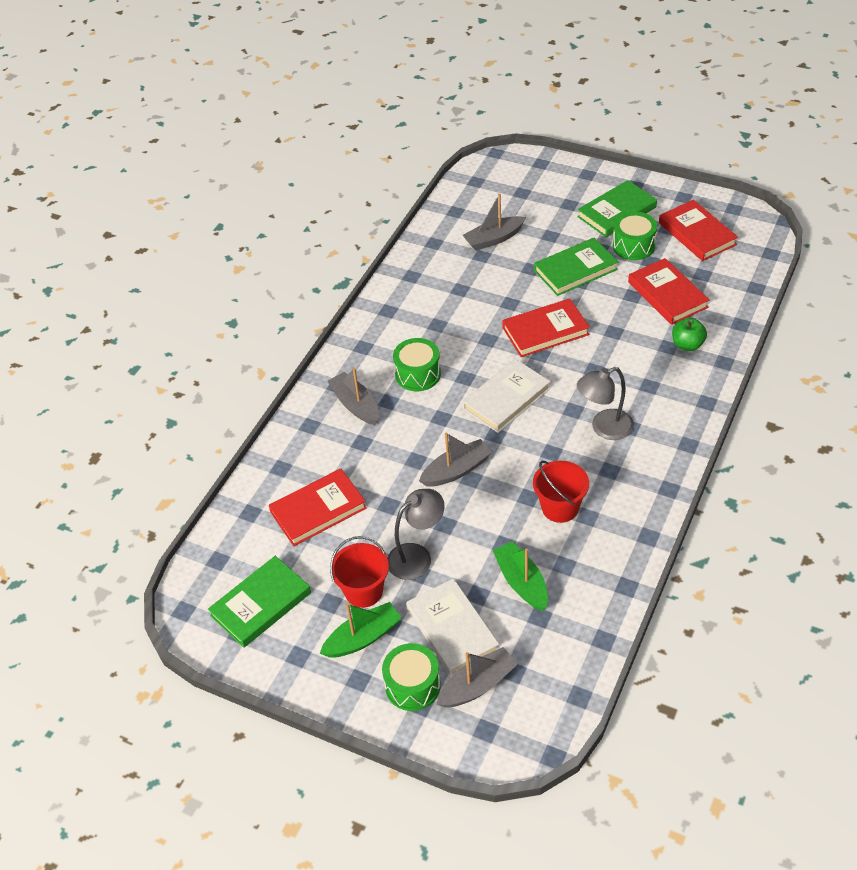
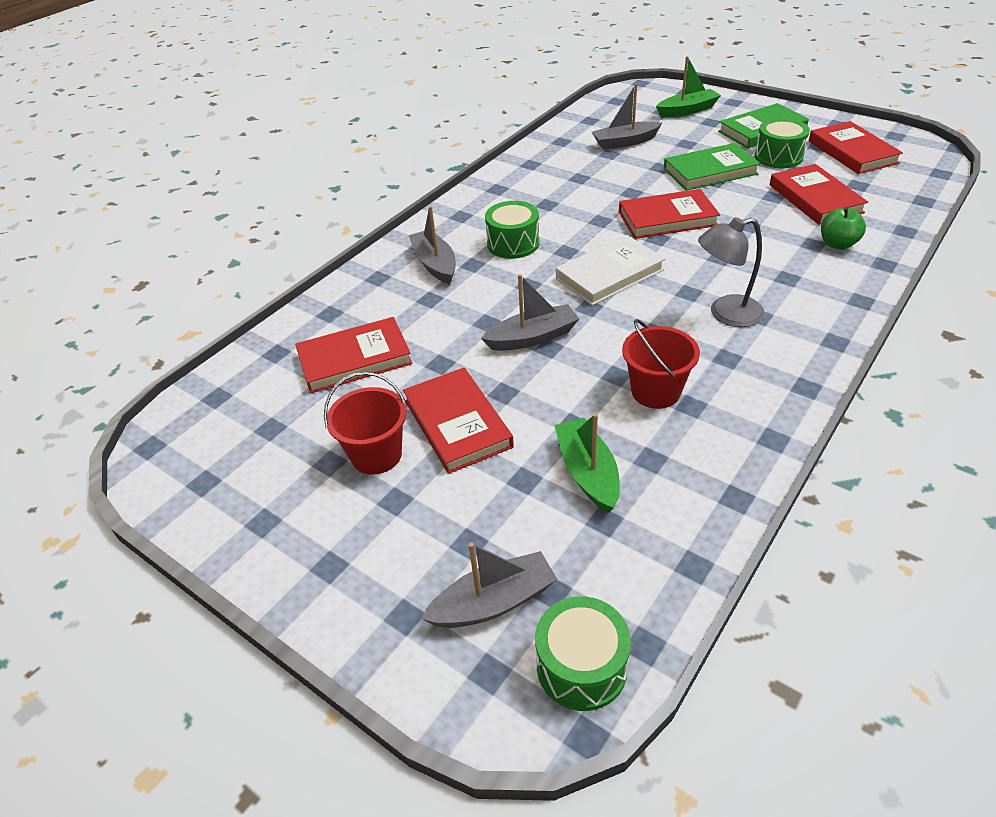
camera: 10 degrees right, 5 degrees down
(261, 604) = (243, 452): green book -> none
(363, 637) = (355, 511): green boat -> green boat (687, 110)
(412, 685) = (401, 587): green drum -> green drum (581, 666)
(417, 556) = (457, 423): grey lamp -> red book
(452, 629) = (478, 519): white book -> none

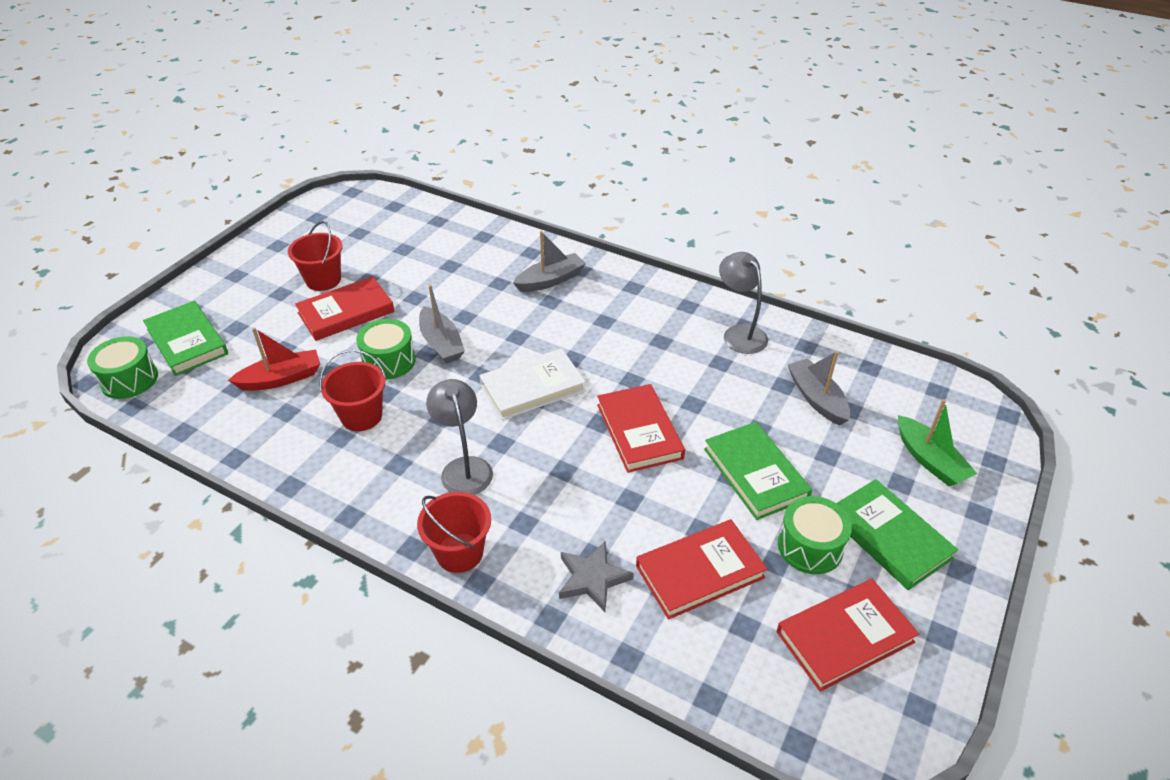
camera: 80 degrees right, 0 degrees up
(354, 359) = (425, 256): red book -> none
(494, 602) = (187, 341): grey boat -> green book
(513, 243) = (585, 323): green drum -> green drum (389, 361)
(541, 167) = (739, 333): none -> grey lamp
(587, 472) = (281, 378): green boat -> red boat
(609, 274) = (532, 388): white book -> white book turned 75 degrees counterclockwise
(832, 312) = (459, 552): none -> red bucket
(837, 244) = (592, 578): green apple -> grey star

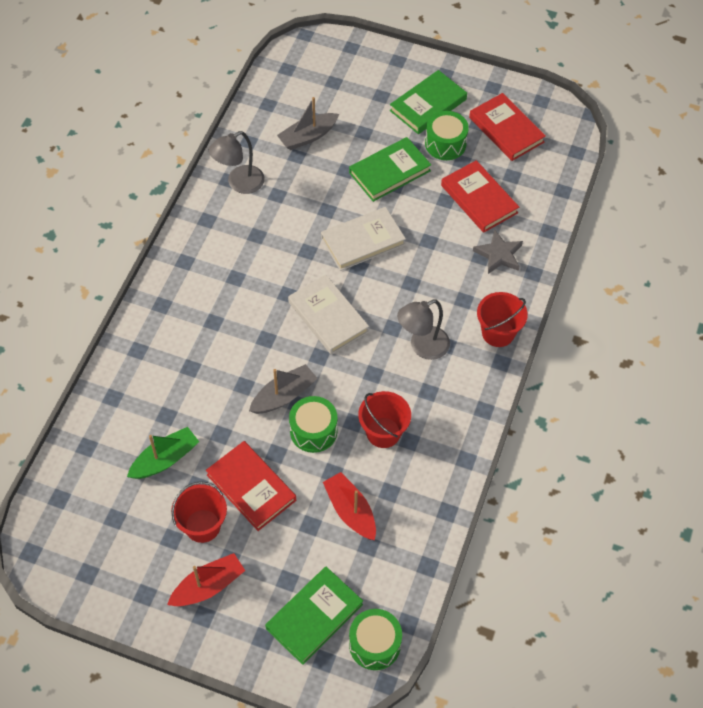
camera: 100 degrees left, 15 degrees up
(262, 279) = (208, 586): none -> red boat
(550, 280) = (181, 326): grey boat -> none
(639, 431) = (363, 241): red book -> white book
(930, 460) = (357, 79): green boat -> green boat (165, 459)

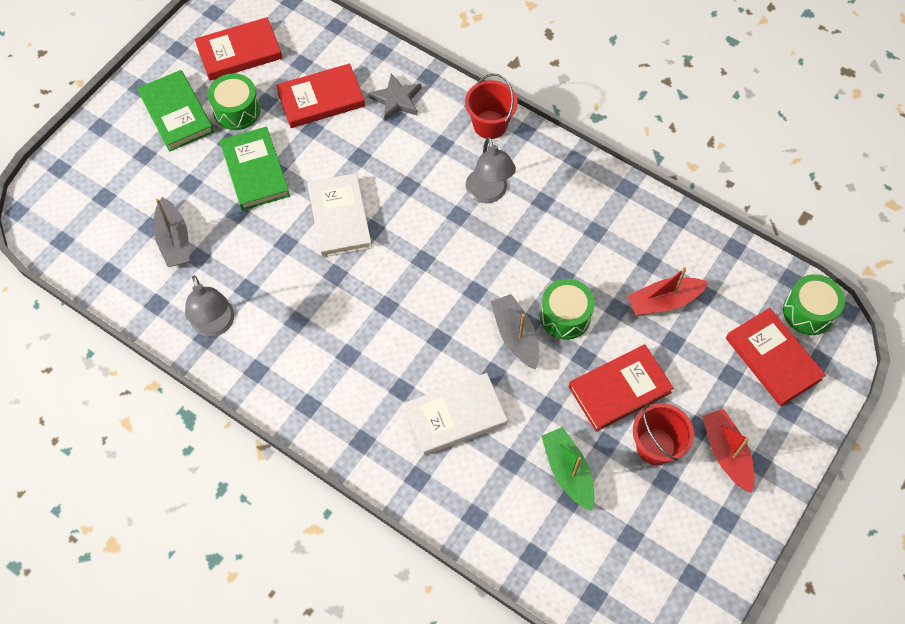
camera: 75 degrees left, 5 degrees up
(314, 616) = (773, 359): green book -> red book
(328, 317) = (428, 272): white book -> white book (455, 416)
(383, 432) = (581, 252): red bucket -> none

